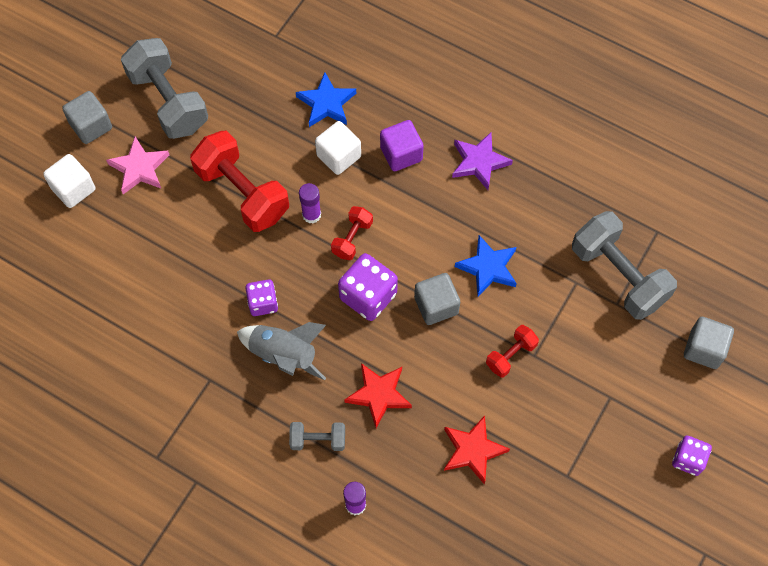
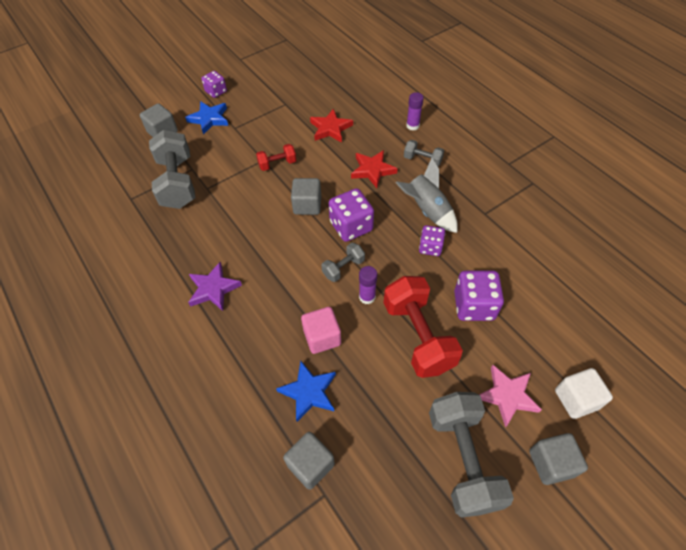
camera: 155 degrees left, 10 degrees down
(193, 248) = (474, 306): none -> purple dice
(297, 51) = (310, 464): none -> grey cube
(338, 156) = (322, 337): white cube -> pink cube
(352, 238) = (343, 268): red dumbbell -> grey dumbbell
(401, 154) = (269, 319): purple cube -> none
(488, 268) = (257, 215): blue star -> blue star (209, 119)

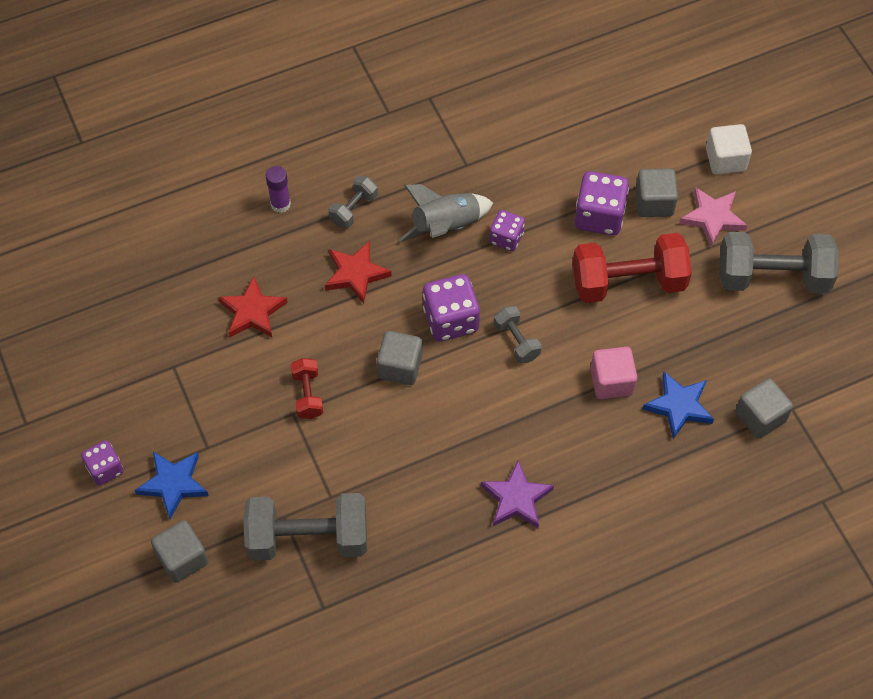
camera: 80 degrees left, 5 degrees up
(367, 297) = (565, 323): purple glue stick -> none
(551, 463) = (786, 204): grey cube -> grey cube (654, 203)

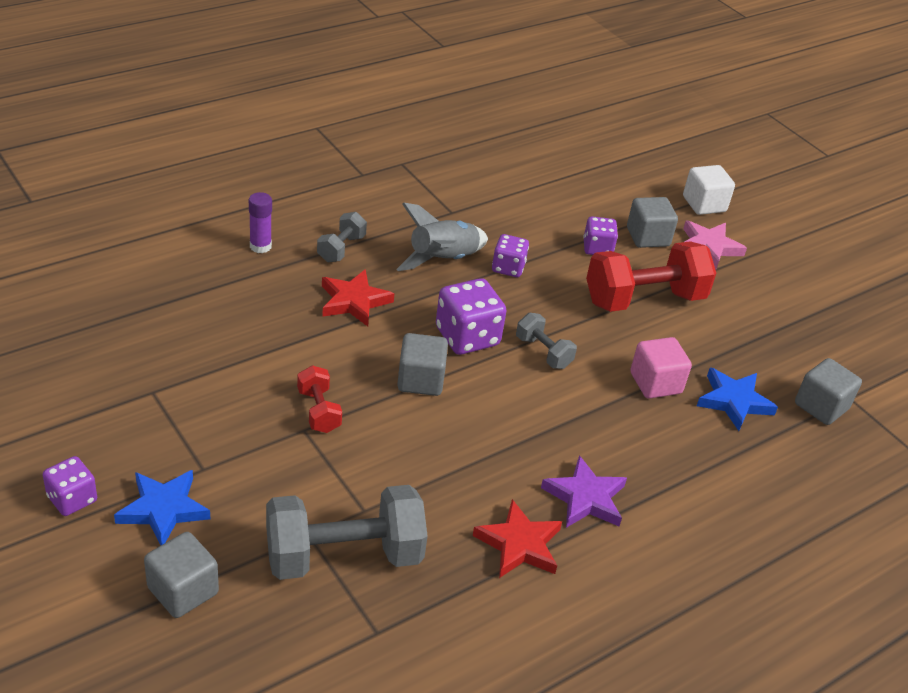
camera: 15 degrees left, 20 degrees down
(252, 312) = (242, 338): red star -> red star (519, 544)
(599, 216) = (597, 248): purple dice -> purple dice, size x0.61
(772, 277) = (784, 291): grey dumbbell -> none

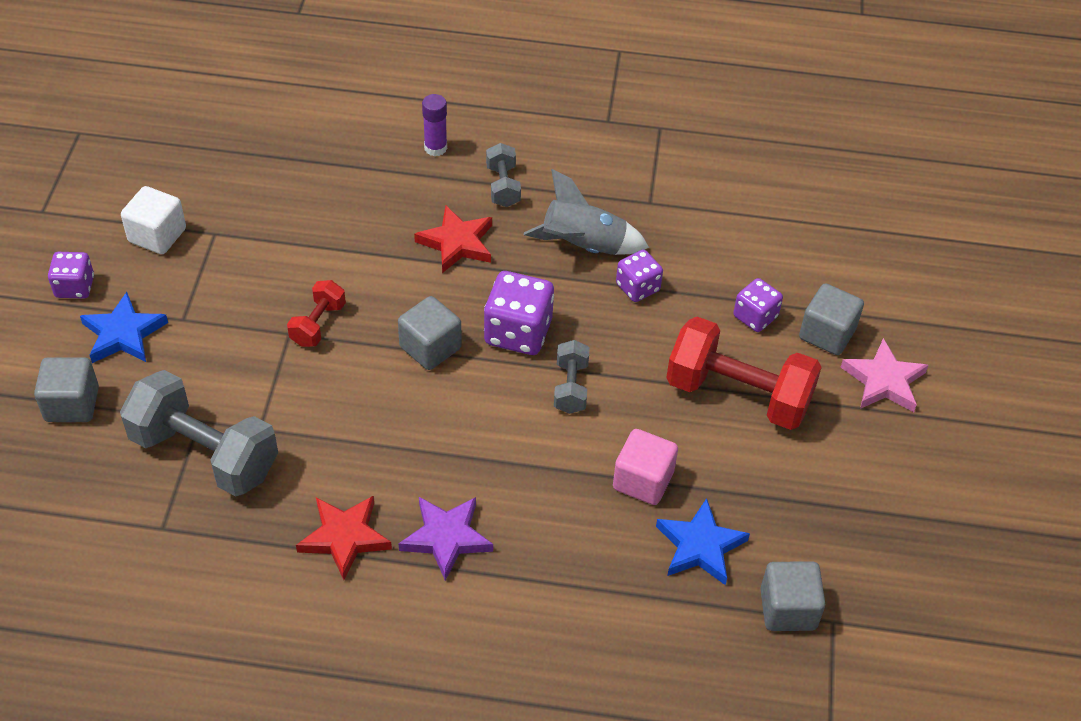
camera: 45 degrees right, 10 degrees up
(341, 248) = (503, 186): grey dumbbell -> grey dumbbell turned 75 degrees counterclockwise
(704, 204) = (942, 332): white cube -> white cube (157, 235)

